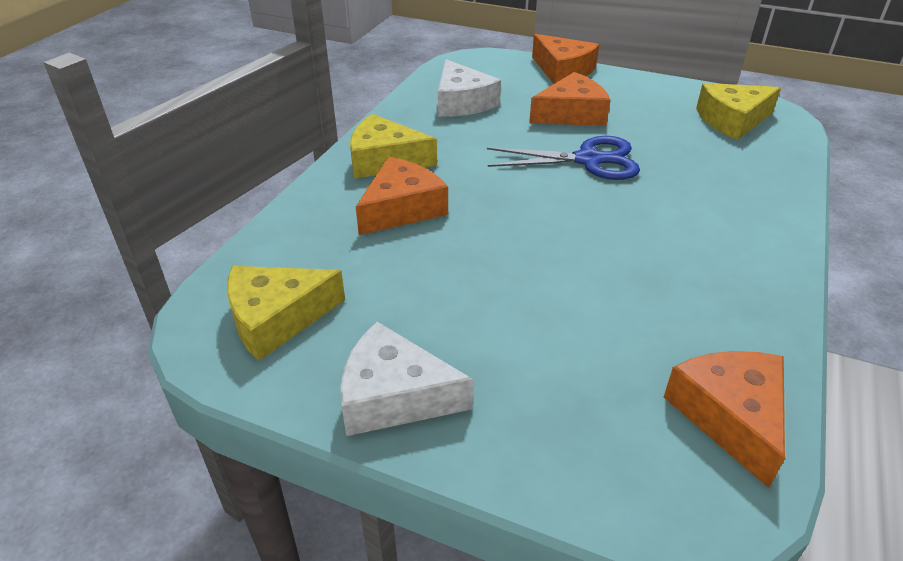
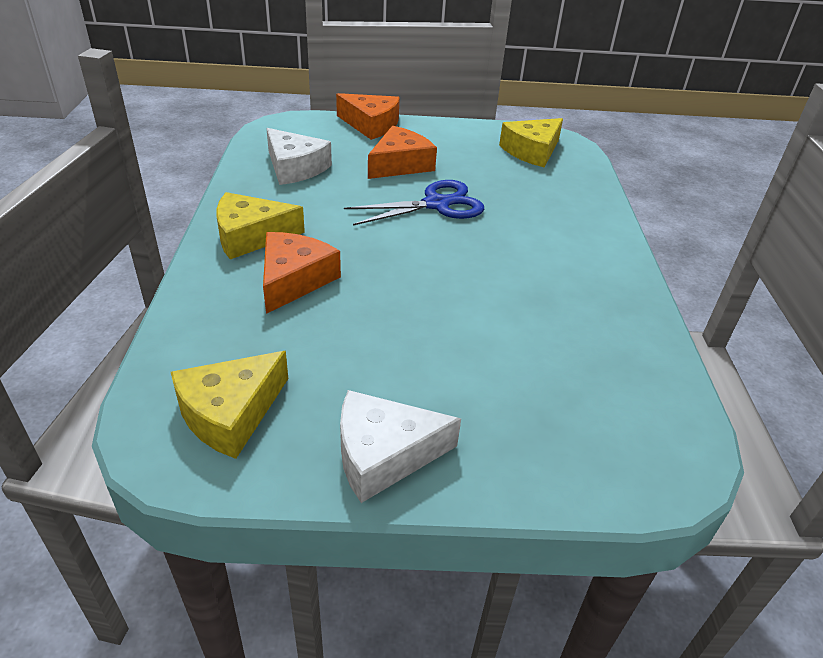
camera: 25 degrees left, 0 degrees up
(730, 416) = (651, 394): orange cheese -> none

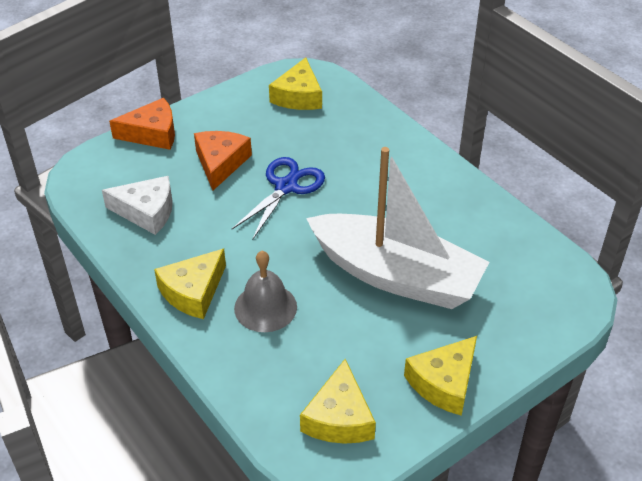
camera: 35 degrees left, 5 degrees up
(294, 280) = (265, 307): orange cheese -> grey bell
(384, 454) = (444, 382): white cheese -> yellow cheese
(456, 323) = (396, 275): none -> white boat

